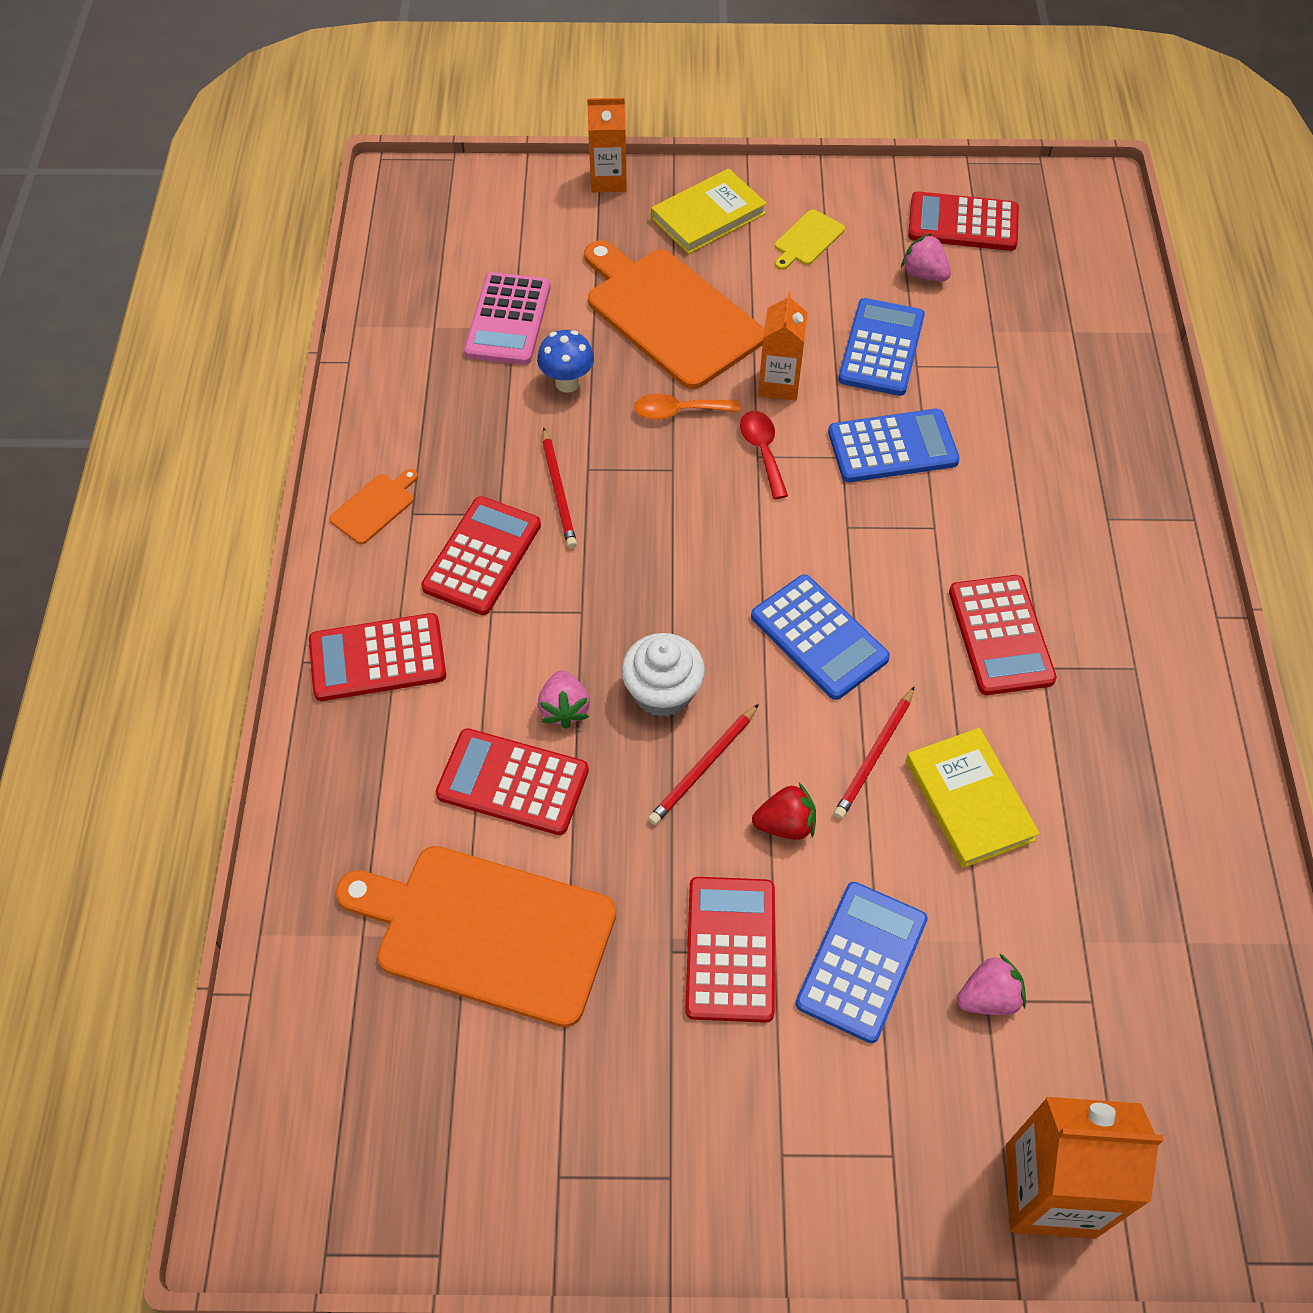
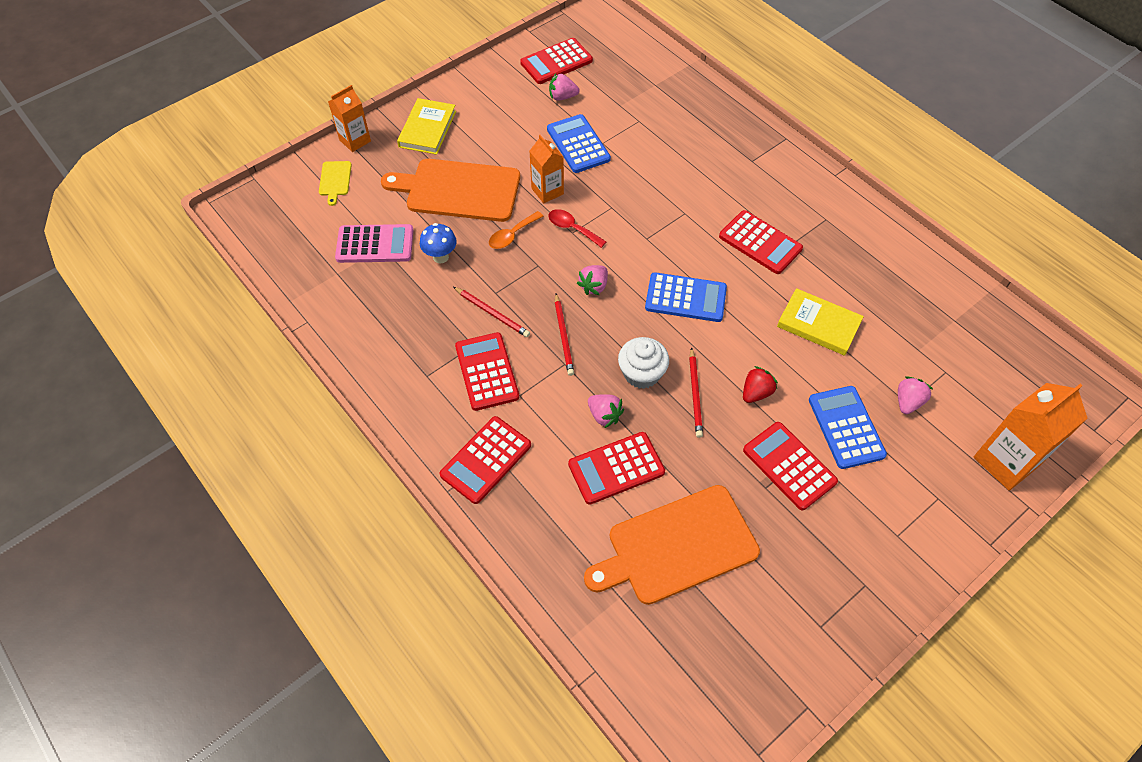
camera: 40 degrees left, 0 degrees up
(375, 507) = (403, 386): orange cutting board -> none
(508, 320) = (375, 244): pink calculator -> pink calculator turned 60 degrees counterclockwise
(715, 542) = (594, 286): none -> pink strawberry
(807, 240) = (490, 112): yellow cutting board -> yellow cutting board (335, 180)
(874, 755) = (762, 334): red pencil -> red pencil (563, 336)
(892, 447) = (630, 188): blue calculator -> none

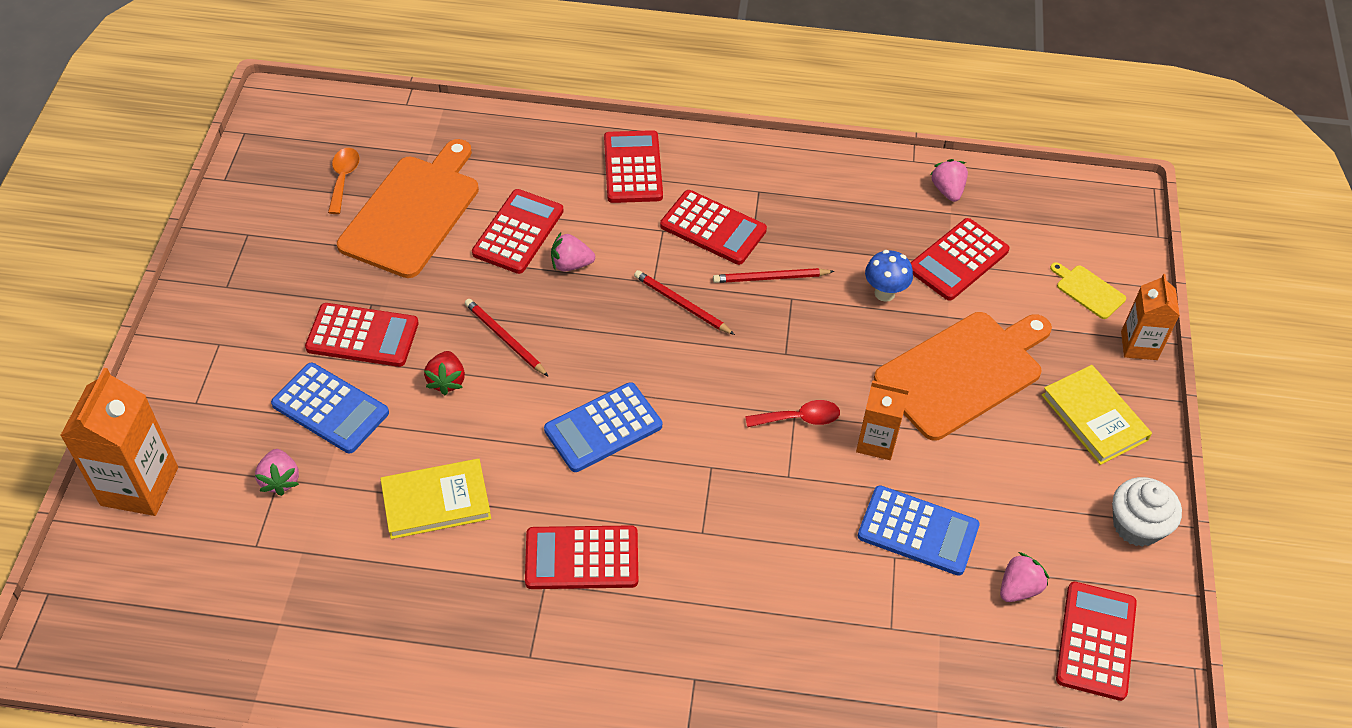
camera: 135 degrees right, 5 degrees down
(375, 244) = (958, 260): pink calculator -> red calculator
(512, 235) = (848, 365): orange spoon -> orange spoon (343, 178)
(594, 286) = (707, 372): pink strawberry -> pink strawberry (947, 190)
(641, 373) = (573, 322): white cupcake -> white cupcake (1137, 525)

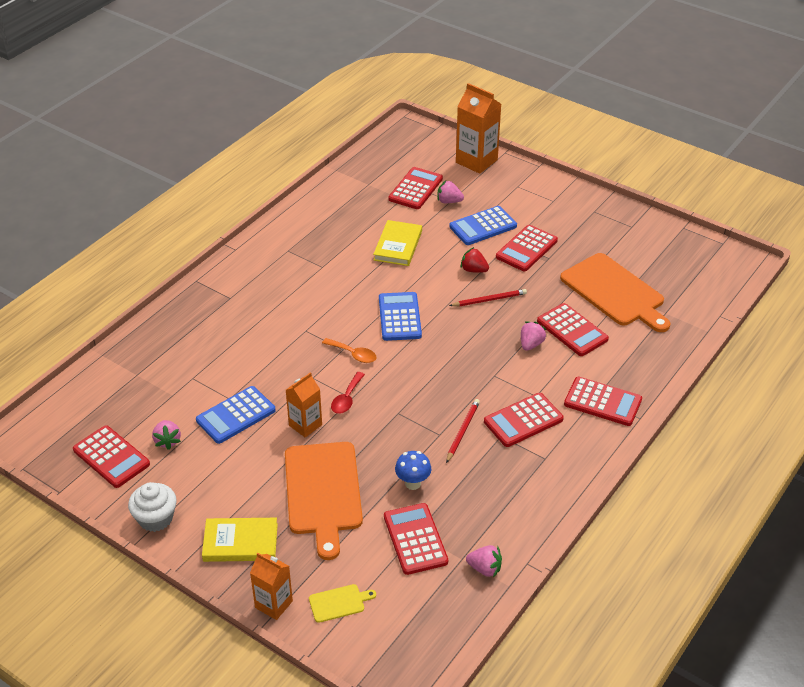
camera: 120 degrees right, 10 degrees down
(343, 178) = (660, 272): orange spoon -> orange spoon (353, 354)
(582, 558) = (326, 283): red calculator -> red calculator (416, 189)
(681, 304) = (467, 381): red pencil -> none

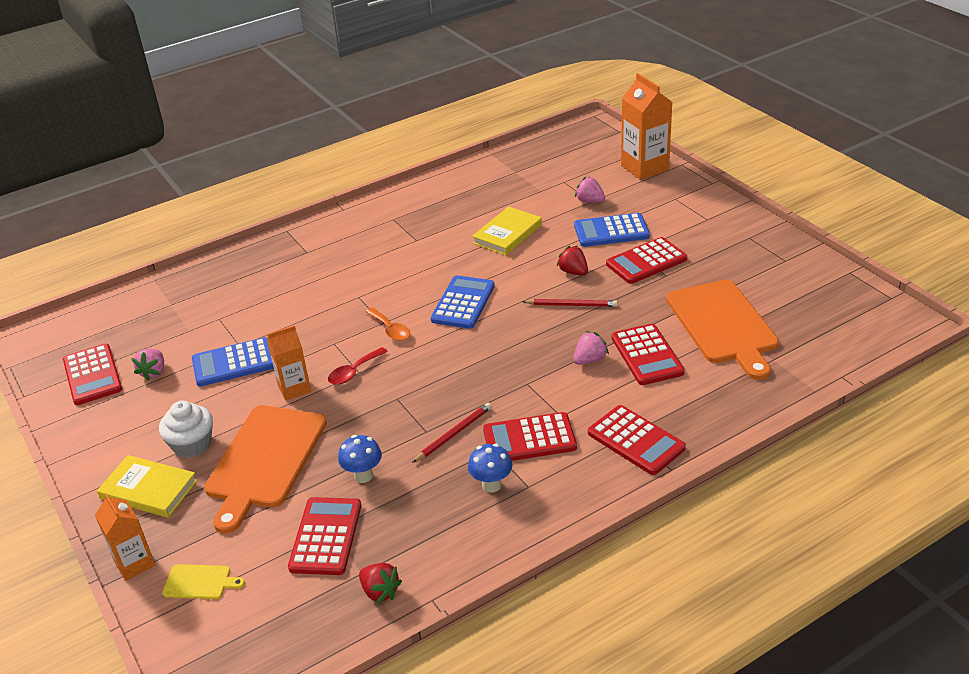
camera: 25 degrees right, 5 degrees down
(155, 518) = (88, 443): white cupcake -> white cupcake (192, 444)
(416, 189) = (562, 184): red calculator -> none
(485, 568) = (380, 591): pink strawberry -> red strawberry
(517, 465) = (491, 485): none -> blue mushroom

